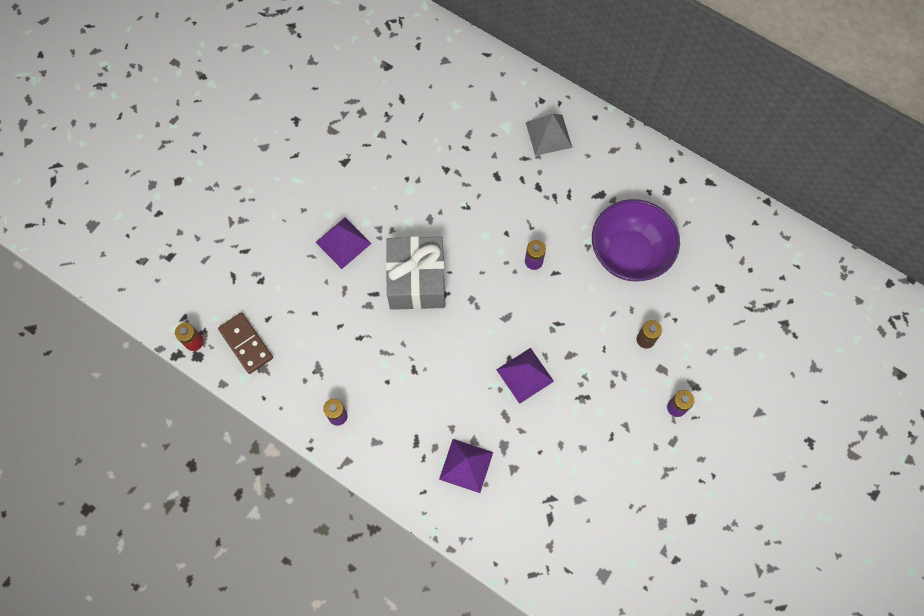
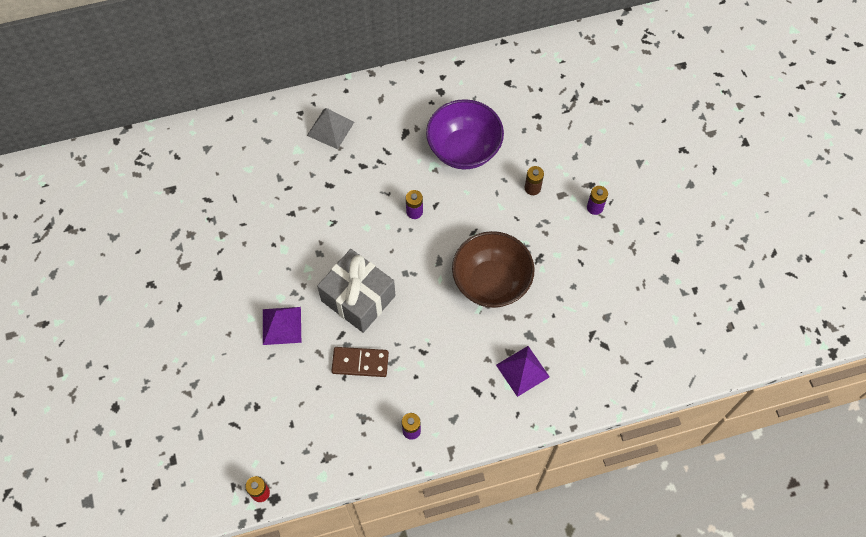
camera: 50 degrees left, 5 degrees down
(246, 344) = (297, 455): brown domino -> brown domino (360, 363)
(524, 375) = (491, 282): purple pyramid -> brown bowl

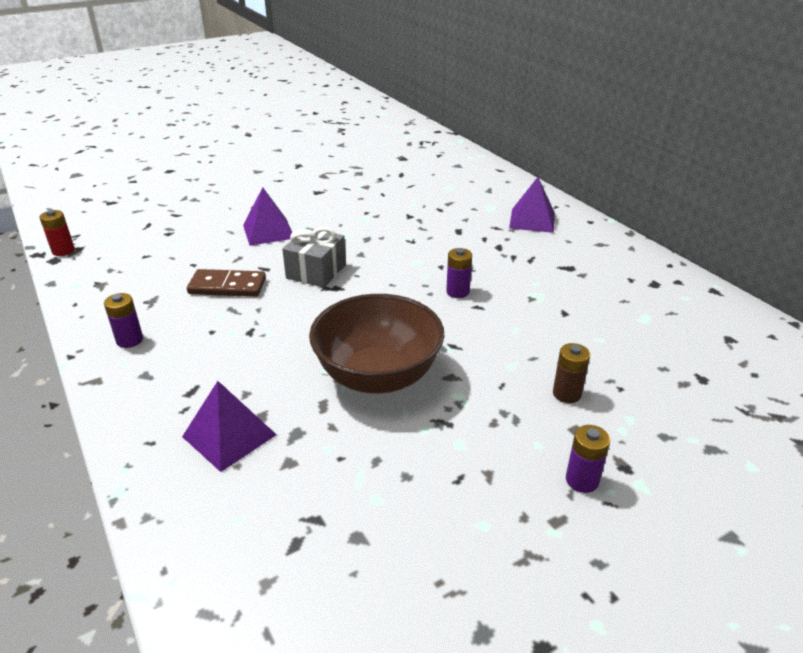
camera: 75 degrees right, 30 degrees down
(330, 128) = (532, 220): grey pyramid -> purple pyramid
(358, 298) = (316, 271): grey gift -> grey gift, size x0.66
(360, 363) = (227, 286): brown domino -> brown domino turned 75 degrees counterclockwise
(464, 149) = (581, 316): purple bowl -> none

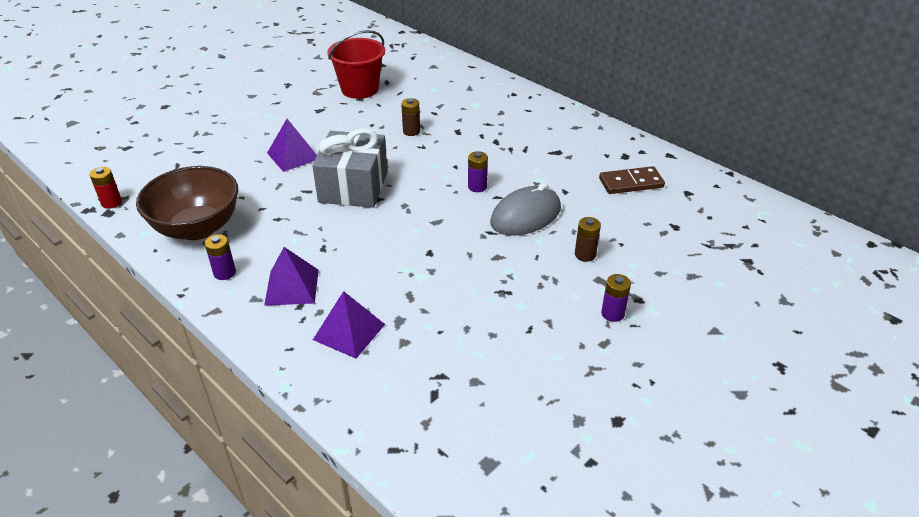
camera: 15 degrees left, 5 degrees up
(227, 286) = (283, 212): brown domino -> brown domino (631, 183)
(316, 271) = (353, 187): grey gift -> grey gift, size x1.52
(369, 177) = (360, 89): none -> red bucket
(378, 376) = (442, 266): brown bowl -> brown bowl (197, 228)
(406, 224) = (411, 131): none -> brown battery
(505, 334) = (525, 216): none -> grey mouse
(532, 220) = (515, 113): purple pyramid -> purple pyramid (292, 287)

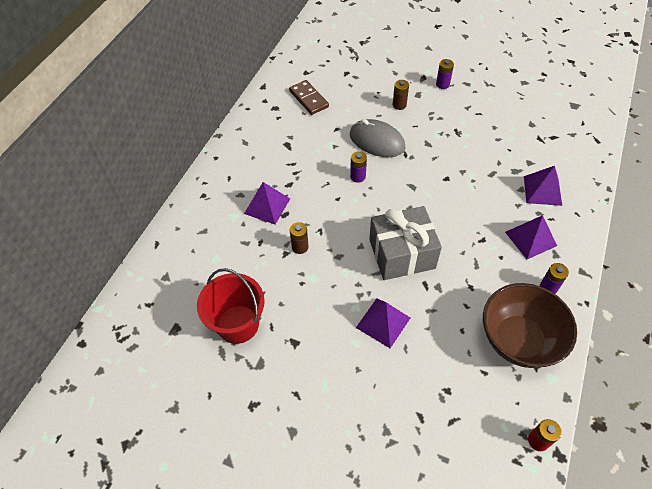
camera: 110 degrees left, 15 degrees up
(475, 124) = (267, 206): none -> purple pyramid

